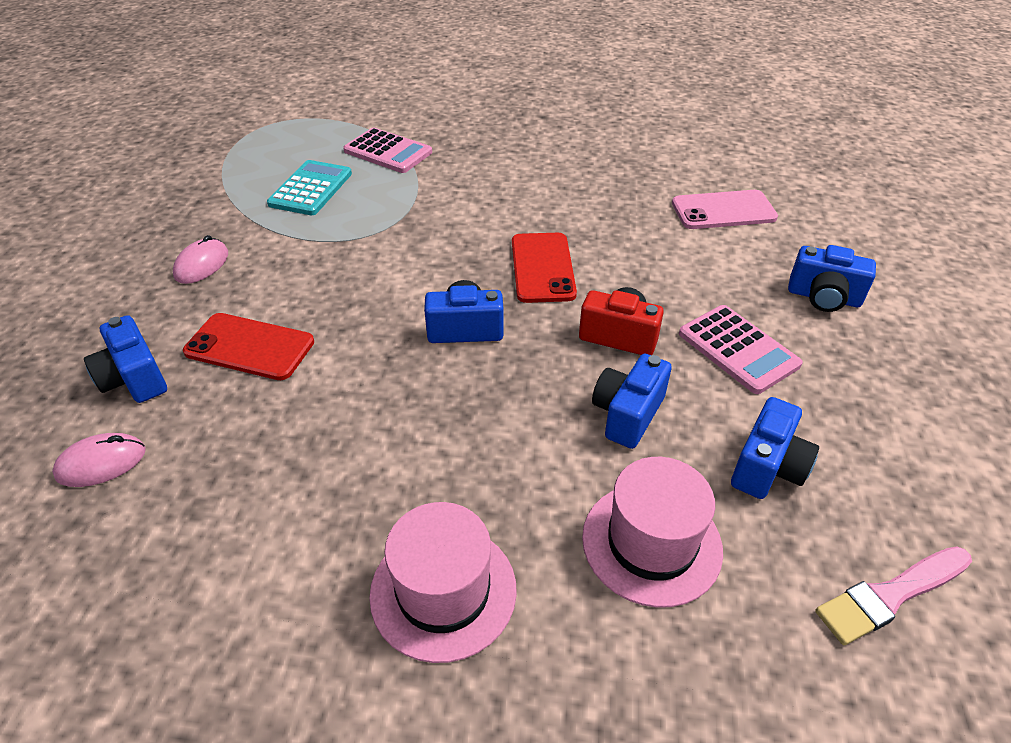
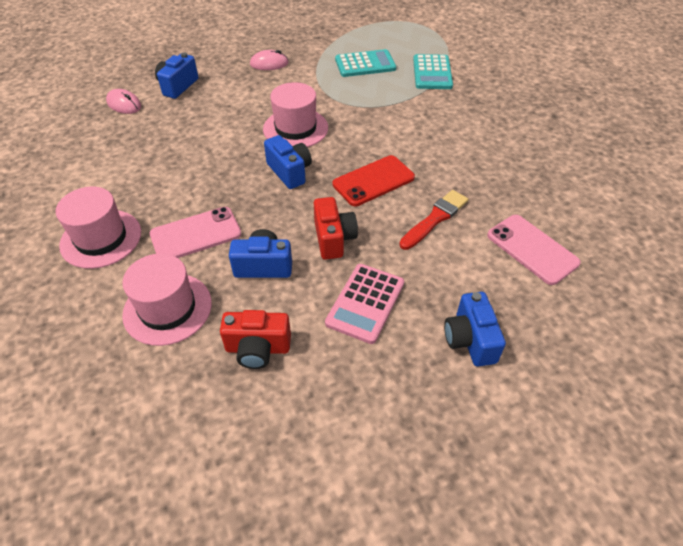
camera: 60 degrees right, 5 degrees up
(249, 347) = (221, 107): red phone -> none
(380, 292) = (295, 128): none -> pink hat
(388, 152) = (432, 73): pink calculator -> turquoise calculator
(519, 465) = (196, 234): none -> pink phone
(639, 250) = (435, 219): none -> red brush
(767, 467) = (258, 348): blue camera -> red camera
(890, 595) = (180, 440): pink brush -> none

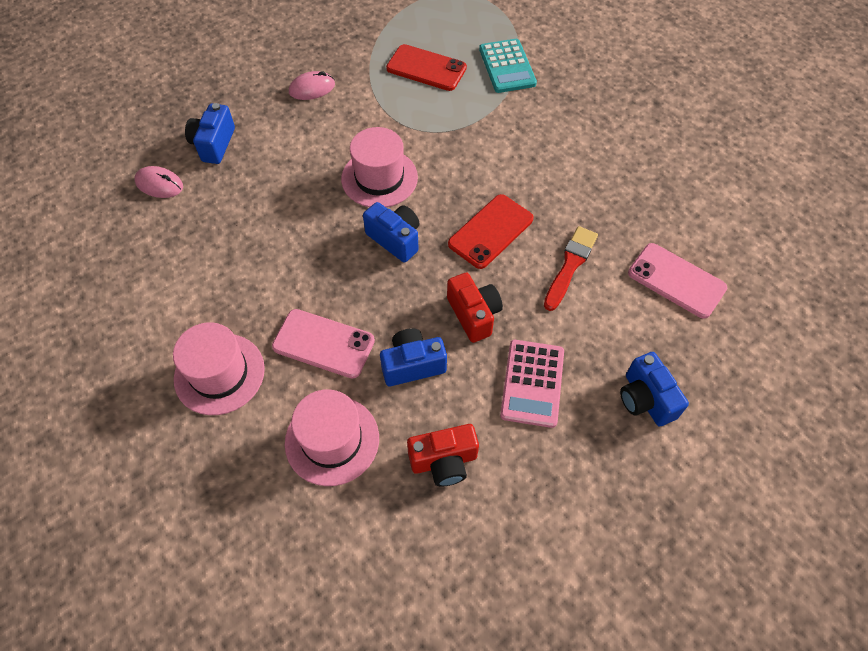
camera: 15 degrees left, 10 degrees up
(196, 234) = (323, 343): pink phone -> pink phone turned 60 degrees clockwise
(365, 64) = (426, 68): turquoise calculator -> red phone

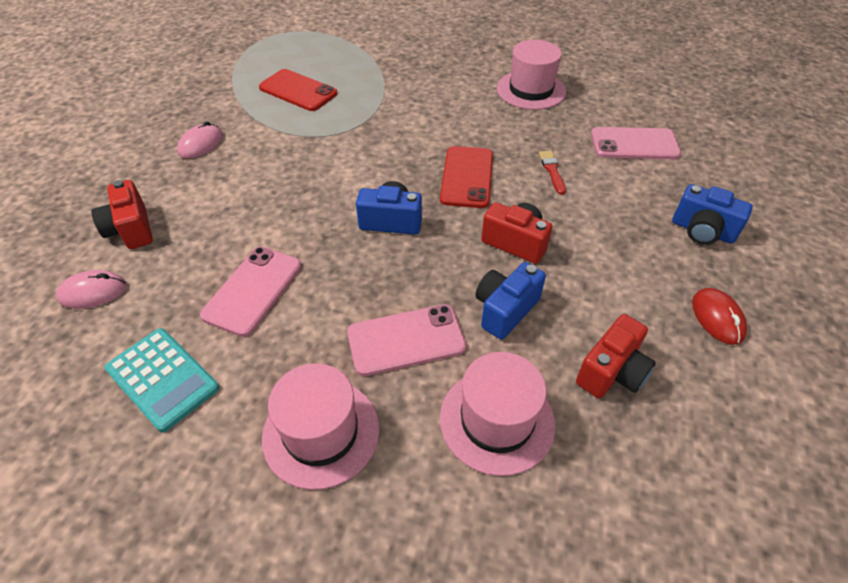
camera: 35 degrees left, 10 degrees down
(214, 144) = (131, 229): blue camera -> red camera
(255, 242) = (253, 290): none -> pink phone
(379, 178) = (331, 183): pink hat -> pink hat (531, 90)
(426, 68) = (298, 91): red phone -> red phone turned 45 degrees clockwise
(507, 66) = (366, 65): turquoise calculator -> turquoise calculator (162, 378)
(532, 383) = (614, 267): pink calculator -> none
(570, 265) = (552, 171): red brush -> red brush, size x0.63
(571, 477) = (717, 318): none -> red mouse

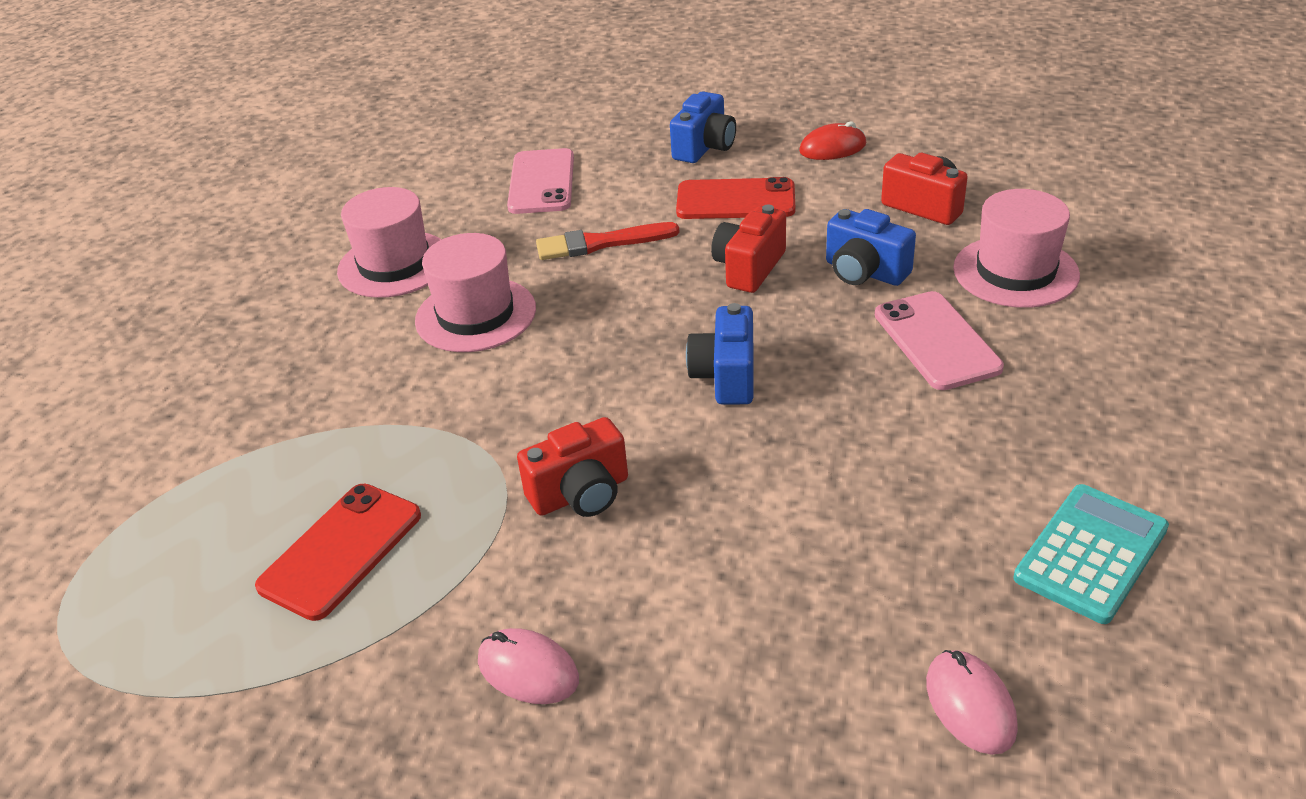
camera: 90 degrees left, 10 degrees down
(131, 229) = (804, 705): red camera -> red camera (581, 494)
(253, 290) = (901, 496): pink phone -> none
(321, 432) = (1092, 390): pink hat -> pink hat (475, 315)
(467, 177) = (619, 314): red phone -> red phone (735, 200)
(552, 171) = (600, 243): red brush -> red brush, size x1.58

